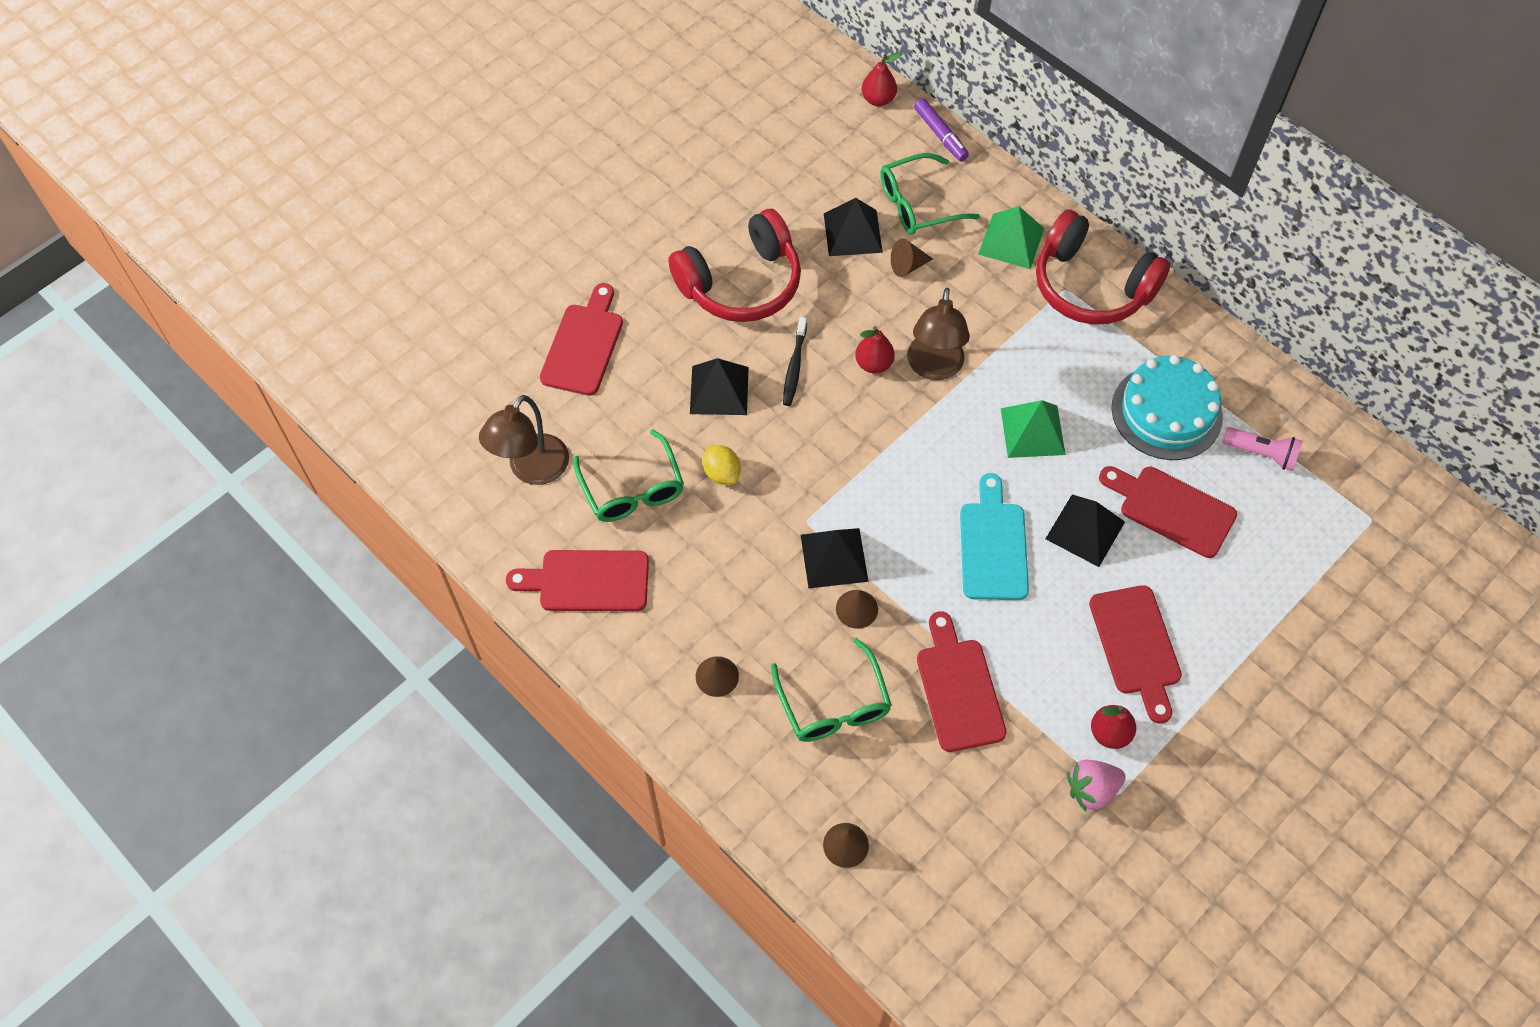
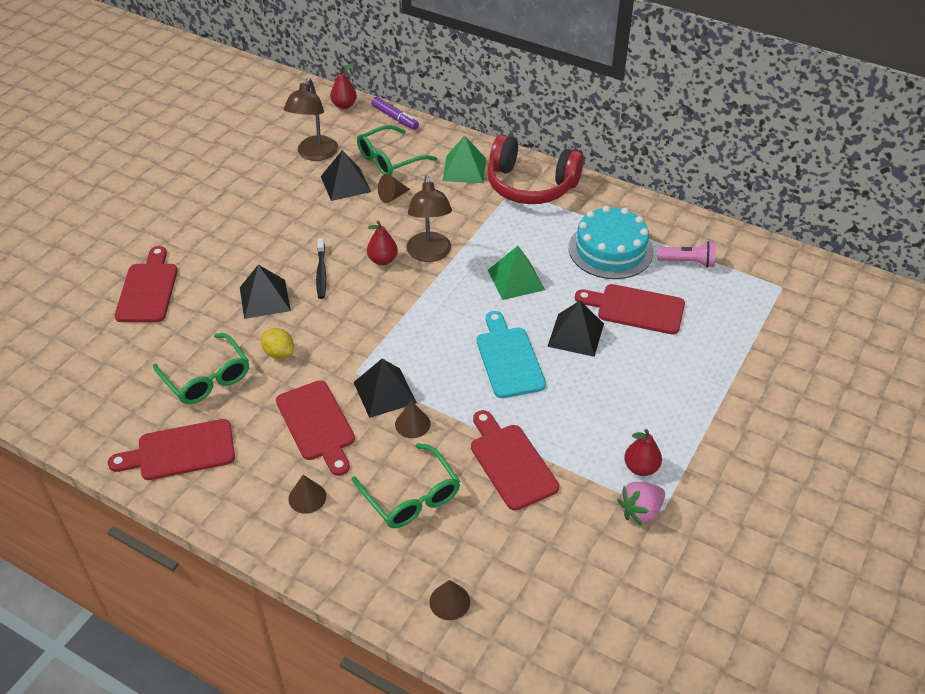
camera: 15 degrees left, 15 degrees down
(532, 470) = (118, 381): brown lamp -> brown lamp (315, 154)
(741, 283) = (267, 228): red headphones -> none
(1136, 646) = (641, 403): red cutting board -> red cutting board (317, 424)

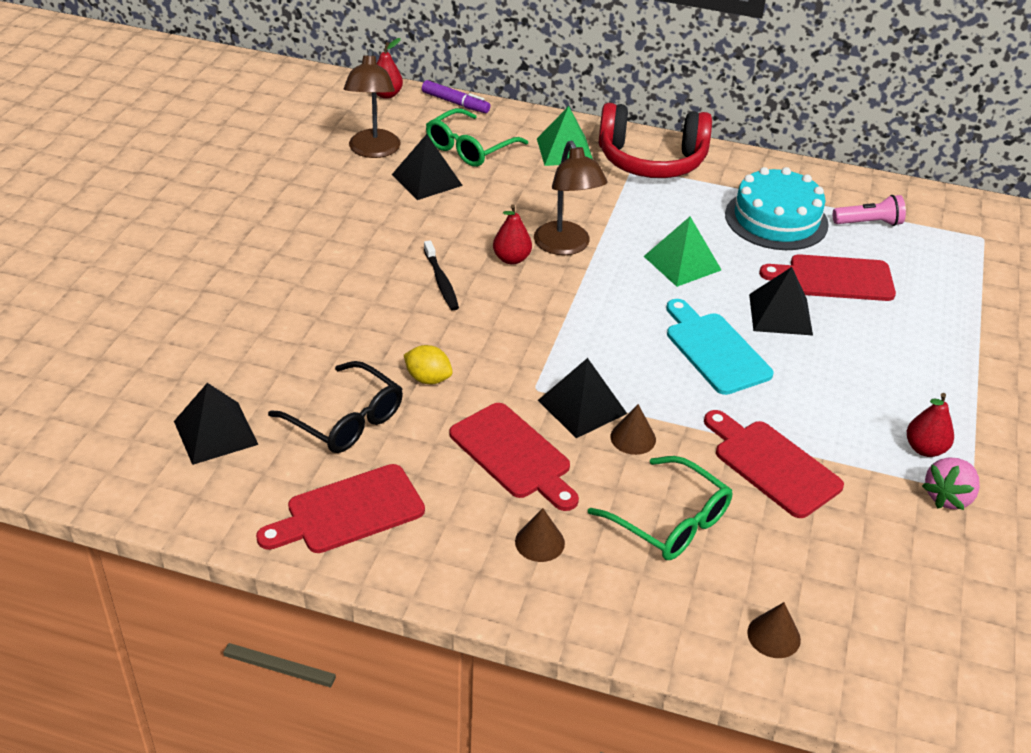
camera: 15 degrees left, 5 degrees down
(148, 289) = (222, 325): red cutting board -> none
(206, 378) = (346, 420): green glasses -> black glasses
(264, 299) = (381, 319): black pyramid -> black pyramid (215, 432)
(392, 196) = (491, 188): brown cone -> none

